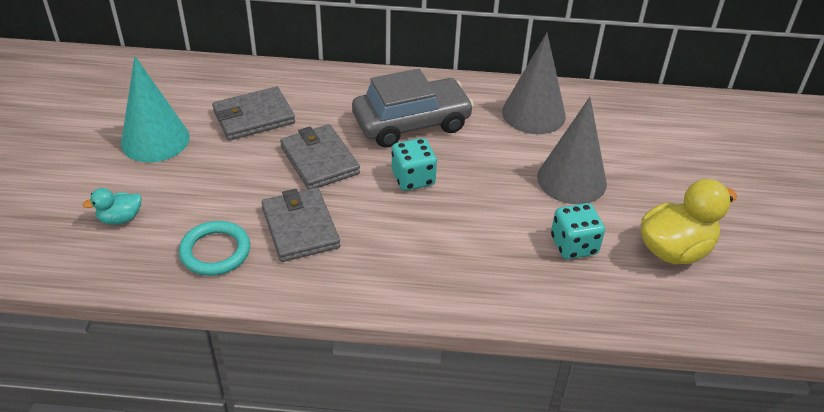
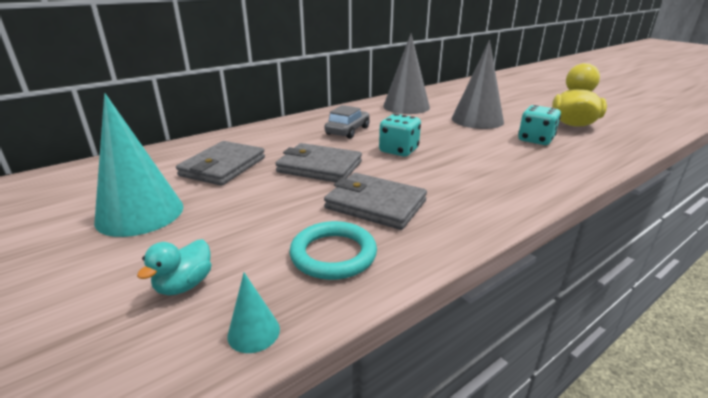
camera: 40 degrees left, 15 degrees down
(117, 273) = (253, 332): none -> turquoise cone
(411, 123) = (347, 131): grey car -> grey car, size x0.57

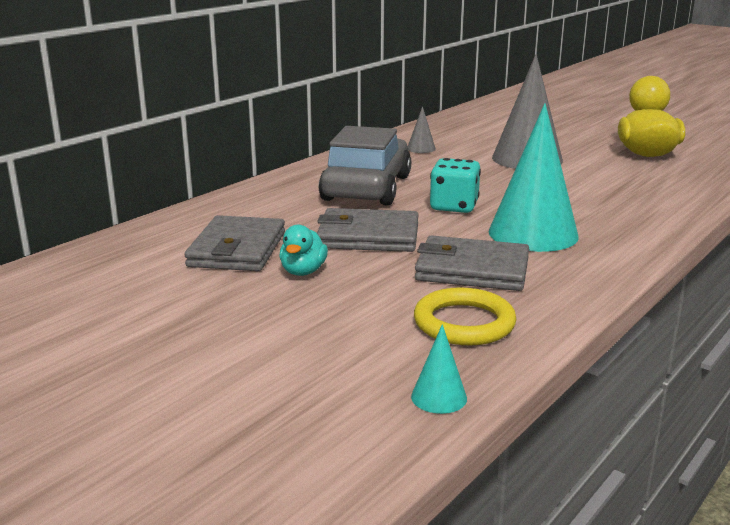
camera: 15 degrees left, 5 degrees down
(140, 213) = (184, 314): turquoise cone -> turquoise cone (533, 233)
(184, 285) = (323, 372): turquoise duck -> turquoise duck (303, 271)
(333, 254) = (464, 323): turquoise ring -> yellow ring
(347, 131) = (366, 188): grey car -> grey car, size x1.76
(406, 106) = (421, 148): grey cone -> grey cone, size x0.43
(535, 140) = (612, 178): turquoise dice -> none

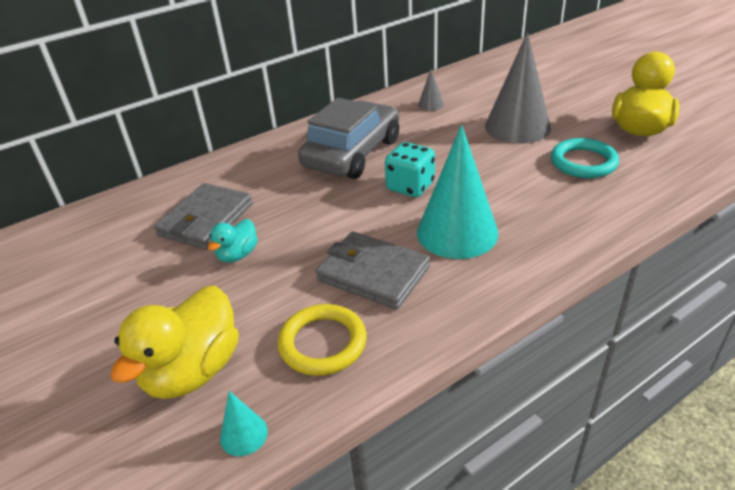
camera: 20 degrees right, 15 degrees up
(334, 361) = (193, 370): none -> yellow duck
(368, 236) = (315, 217): grey wallet -> none
(613, 178) = (583, 162): none -> turquoise ring

